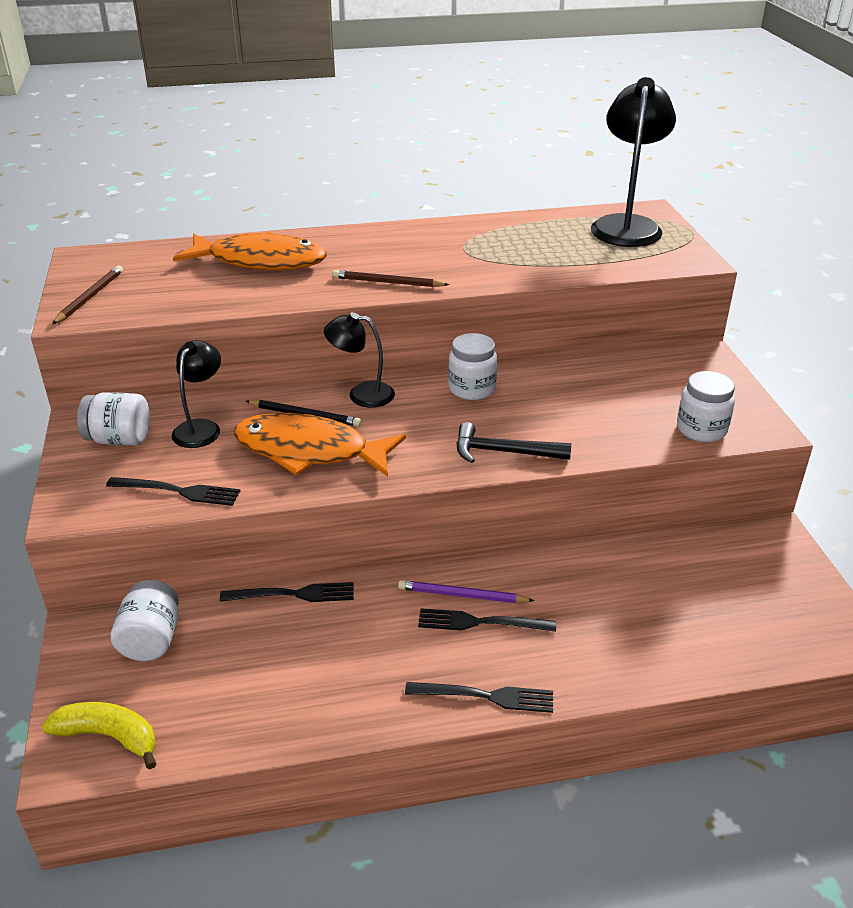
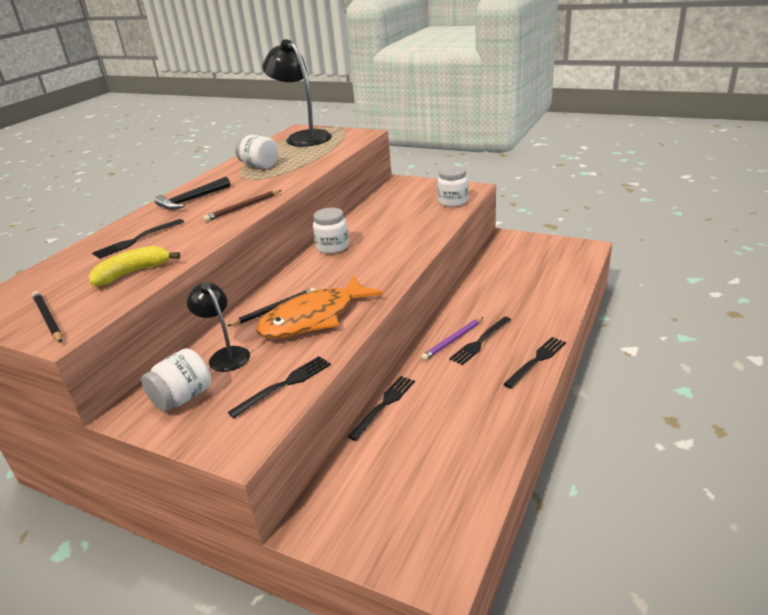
camera: 50 degrees left, 5 degrees down
(90, 297) = (48, 319): brown pencil -> black pencil
(109, 736) = (434, 542): yellow banana -> yellow banana (133, 273)
(151, 640) = (358, 489): white jar -> white jar (259, 166)
(260, 261) = (136, 240): orange fish -> black fork
(361, 394) = (283, 282): black lamp -> none
(504, 452) = (402, 256): black hammer -> black hammer (192, 200)

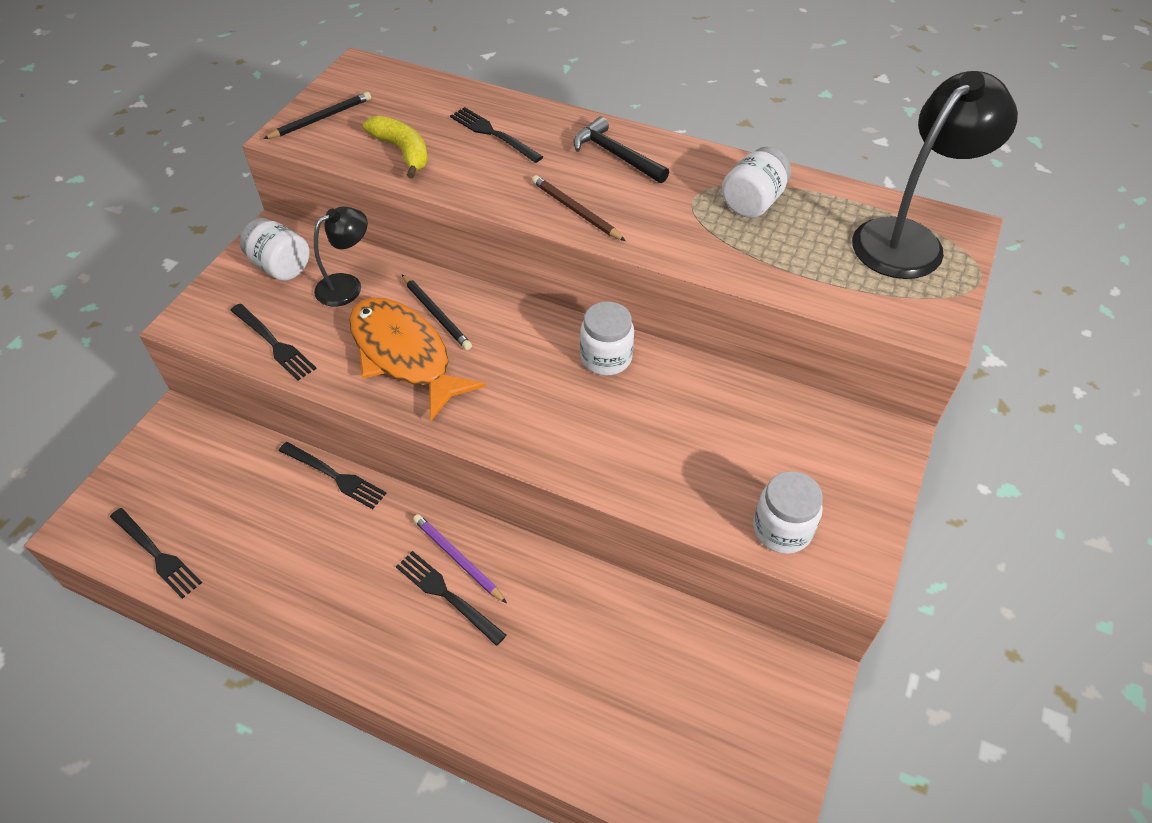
camera: 85 degrees right, 20 degrees up
(537, 360) = (385, 669): black fork -> black fork (157, 555)

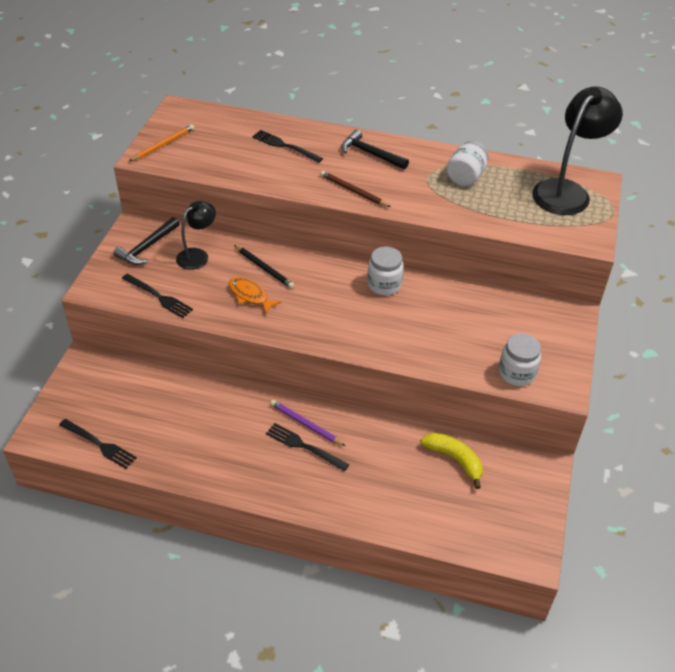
camera: 10 degrees left, 5 degrees down
(281, 266) = (147, 247): white jar -> black hammer
(321, 118) = (163, 145): black pencil -> orange pencil
(336, 476) = (209, 383): black fork -> none
(403, 151) = (227, 162): yellow banana -> yellow banana (454, 459)
(404, 355) = (250, 296): orange fish -> orange fish, size x0.52

